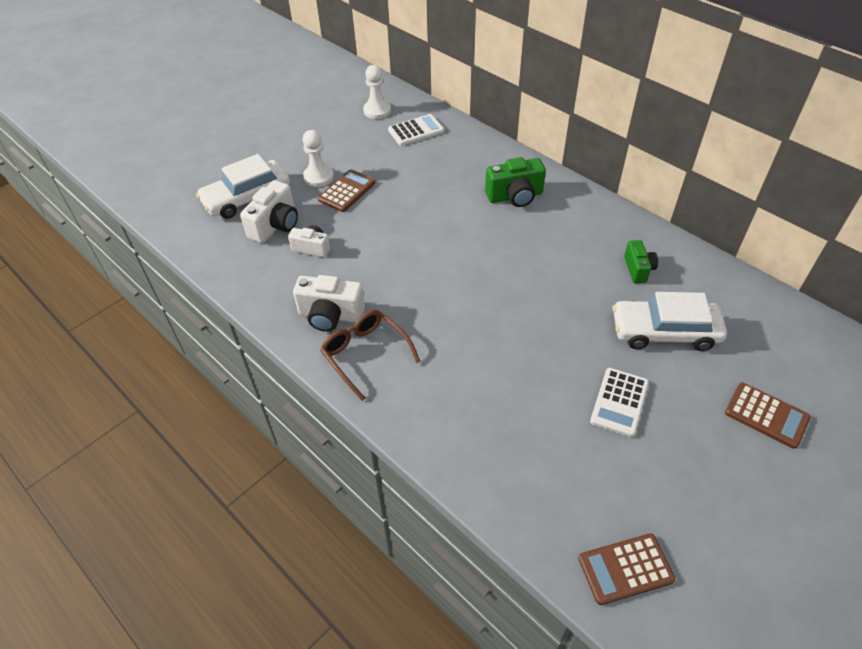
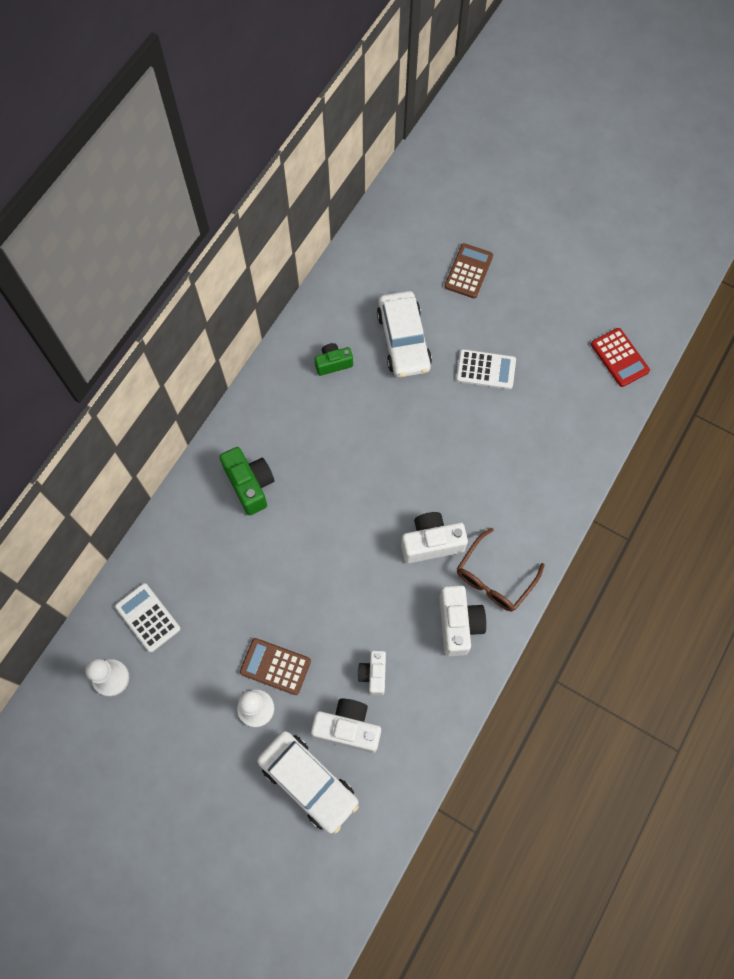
camera: 105 degrees left, 20 degrees up
(420, 311) = (431, 543): none -> white camera
(625, 569) = (619, 358): brown calculator -> red calculator

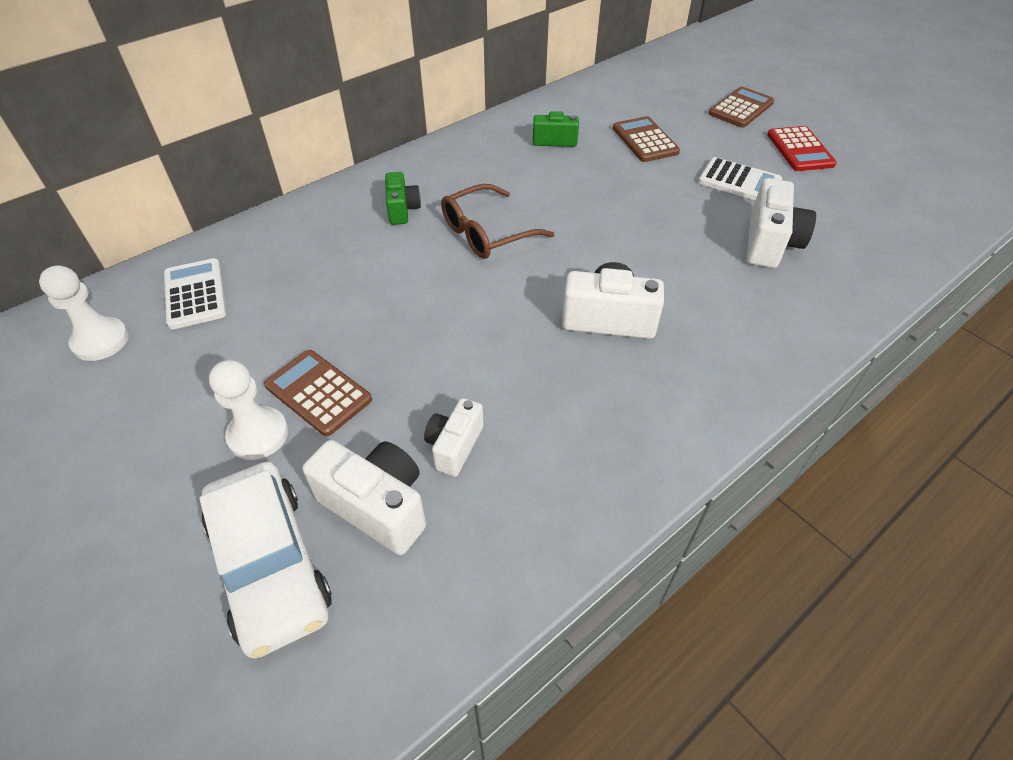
camera: 20 degrees right, 20 degrees down
(250, 485) = (402, 210): green camera -> green camera, size x0.63
(403, 340) = (645, 140): white car -> brown calculator
(458, 624) = (614, 421): white camera -> white camera (769, 243)
(494, 578) = (689, 382): brown glasses -> brown glasses (486, 233)
(619, 358) = (925, 208): red calculator -> red calculator (800, 150)

